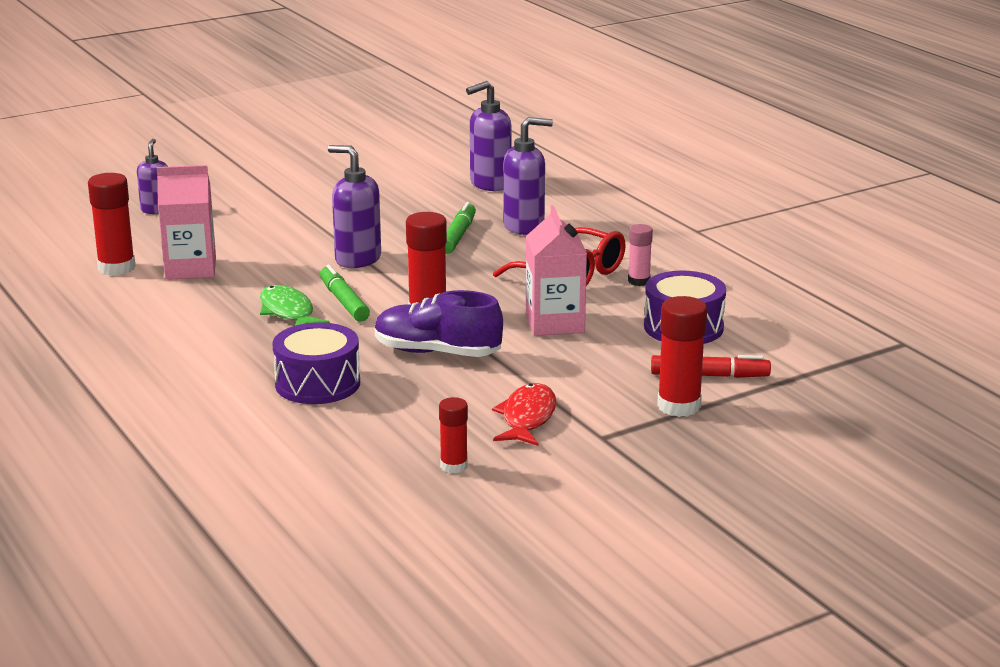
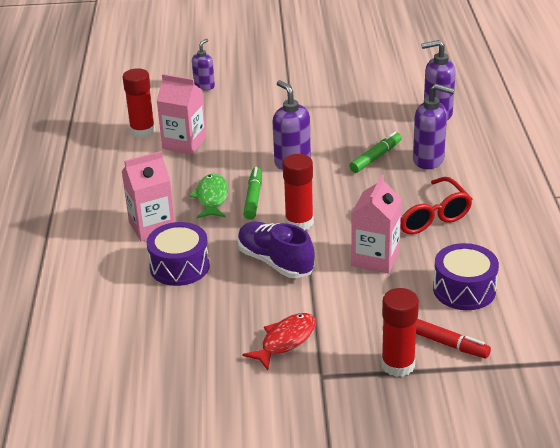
camera: 30 degrees right, 10 degrees up
(237, 355) = (152, 227): none -> pink carton
(454, 466) = (204, 368): red glue stick -> none
(639, 281) = (468, 235): pink glue stick -> none

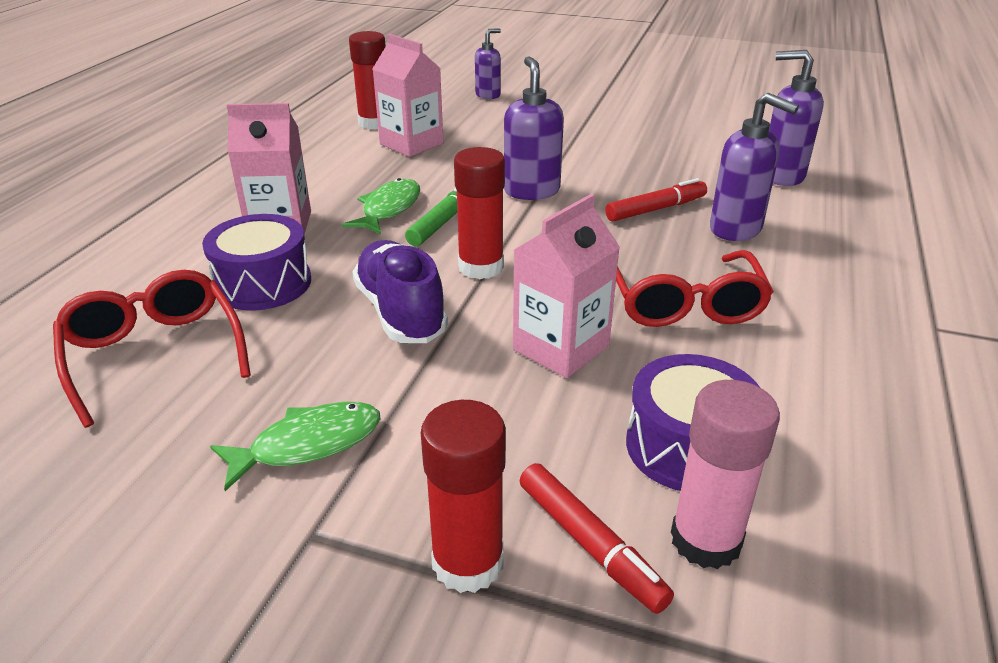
camera: 20 degrees right, 0 degrees up
(159, 322) = (155, 354): none -> red glasses
(285, 341) = (308, 444): red fish -> green fish
(376, 157) = (656, 209): green marker -> red marker
(491, 326) = (705, 540): none -> pink glue stick

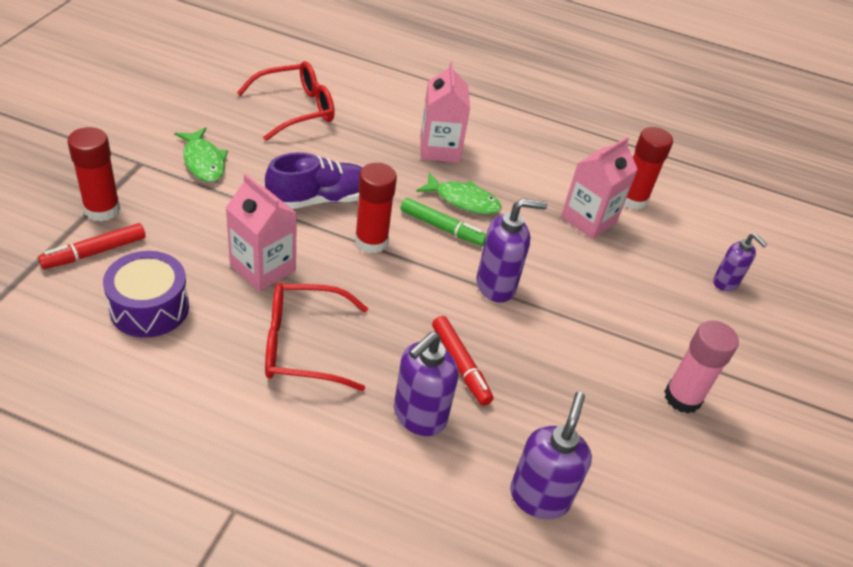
camera: 85 degrees right, 10 degrees up
(263, 283) = (363, 143): purple drum -> none
(705, 540) = (78, 297): pink glue stick -> pink glue stick (682, 397)

